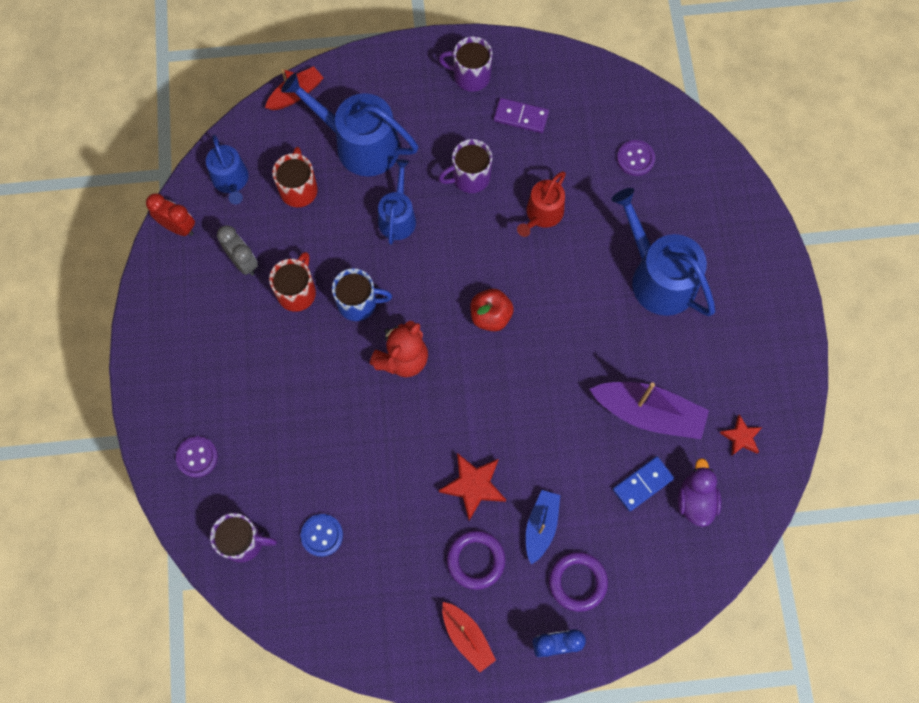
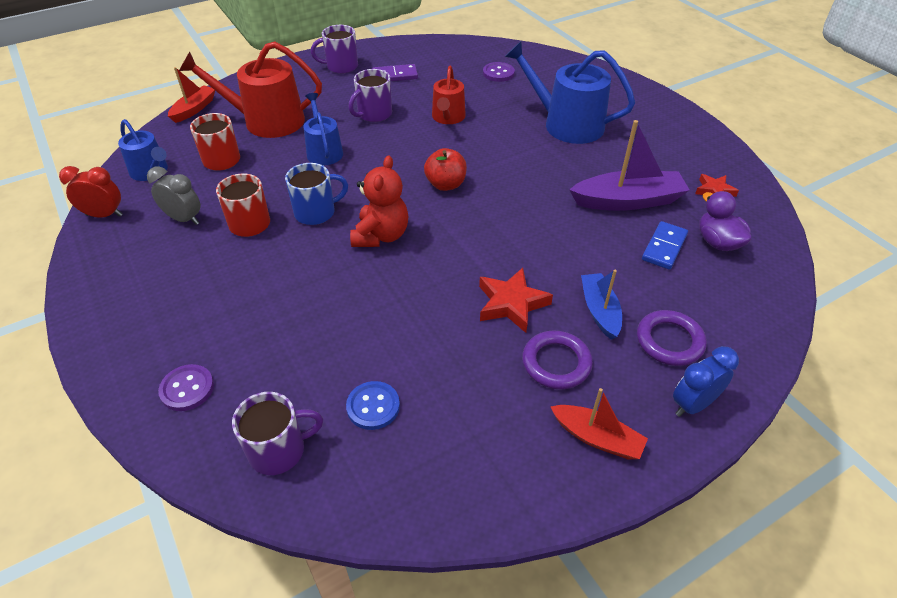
camera: 25 degrees left, 25 degrees down
(360, 144) = (266, 121): blue watering can -> red watering can

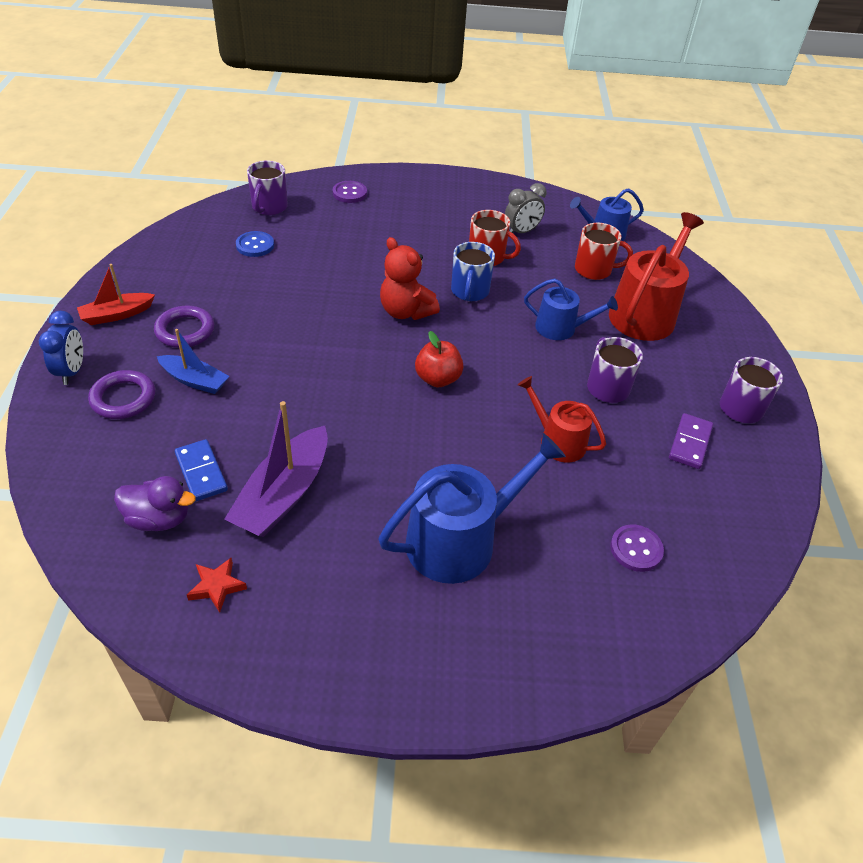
camera: 120 degrees right, 0 degrees up
(104, 215) = (558, 203): red clock -> none
(194, 109) = (700, 279): red boat -> none
(511, 303) = (258, 340): red star -> none

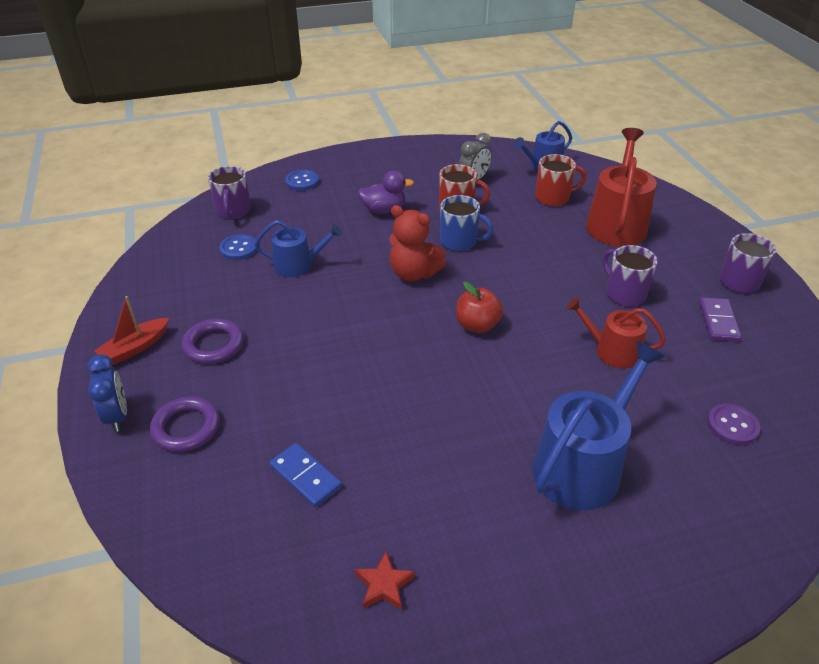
camera: 15 degrees left, 5 degrees down
(159, 519) = (288, 536): purple duck -> purple duck (383, 210)
(195, 380) = (250, 390): blue boat -> none
(283, 494) = (398, 473): purple boat -> none
(349, 193) = (302, 181): purple button -> blue button
(469, 291) = (459, 241): blue mug -> blue mug turned 60 degrees counterclockwise
(561, 328) = (555, 253): blue watering can -> blue watering can (298, 265)

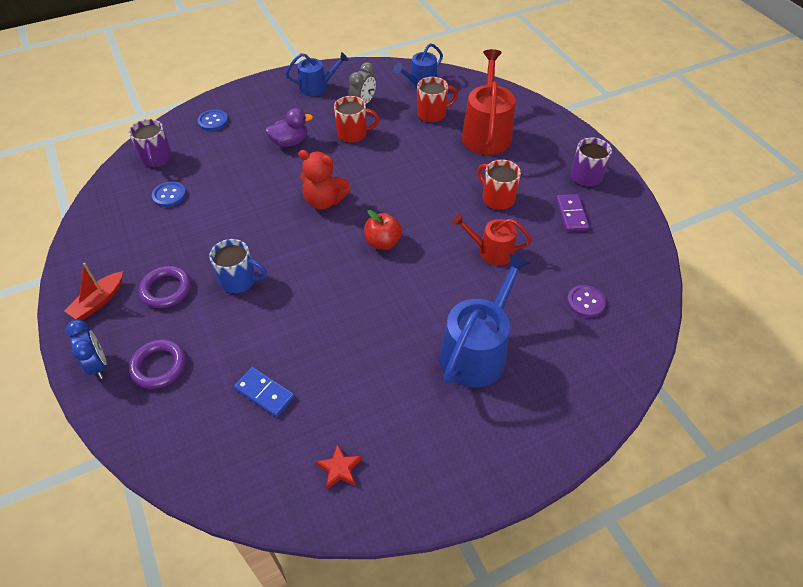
camera: 10 degrees left, 10 degrees up
(298, 265) = (224, 205): blue watering can -> blue watering can (317, 87)
(459, 241) = (359, 166): blue mug -> blue mug (239, 280)
(624, 293) = (497, 198): purple mug -> red mug

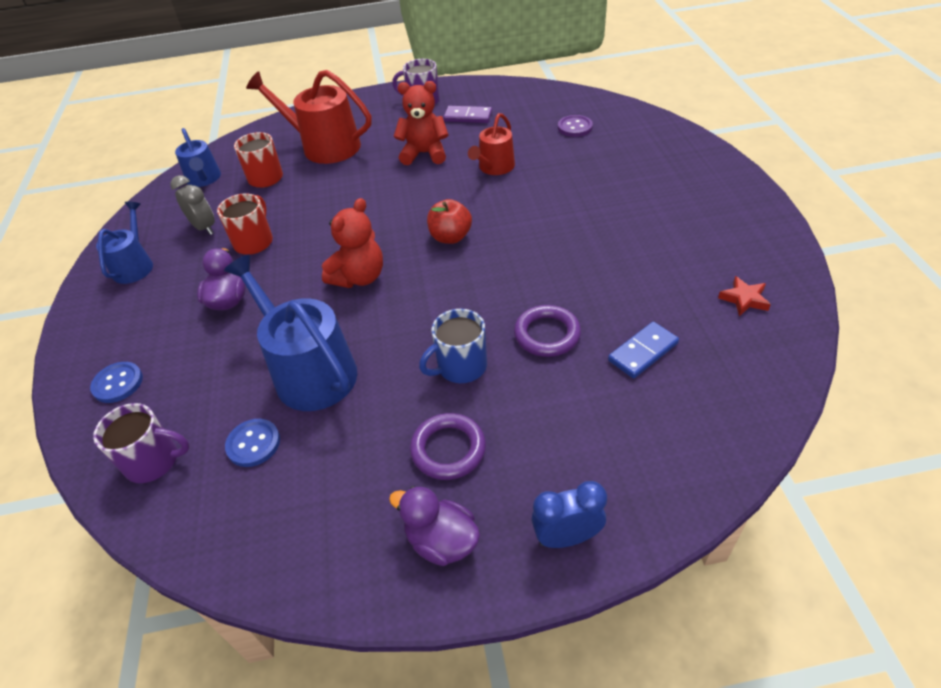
camera: 70 degrees left, 5 degrees down
(98, 301) = (441, 541): red boat -> purple duck
(159, 366) = (584, 459): purple ring -> purple ring (547, 334)
(239, 280) = (460, 367): blue mug -> blue mug turned 150 degrees counterclockwise
(477, 351) = (615, 193): blue watering can -> blue watering can (309, 371)
(497, 198) = (424, 154): red mug -> red teddy bear

